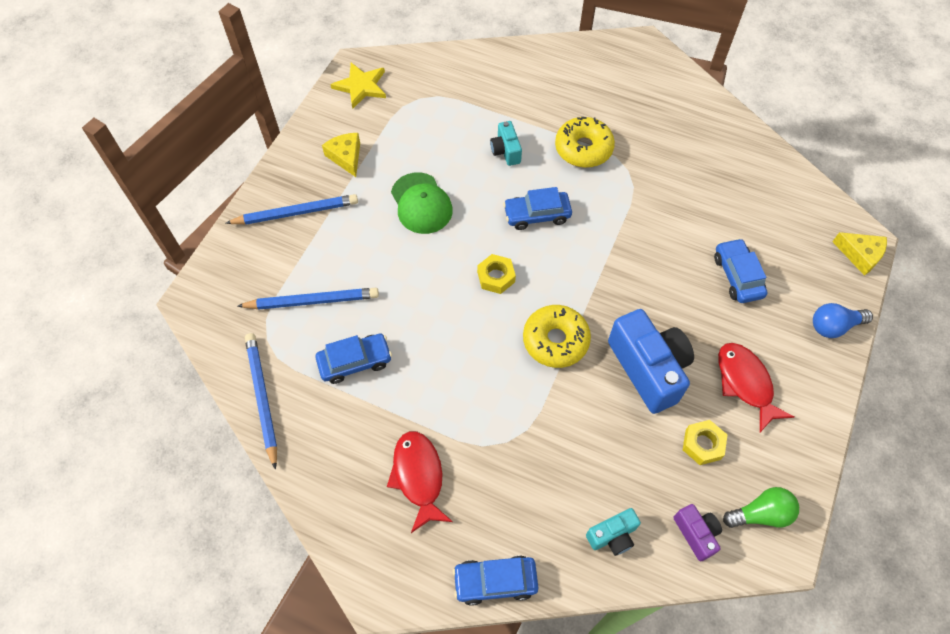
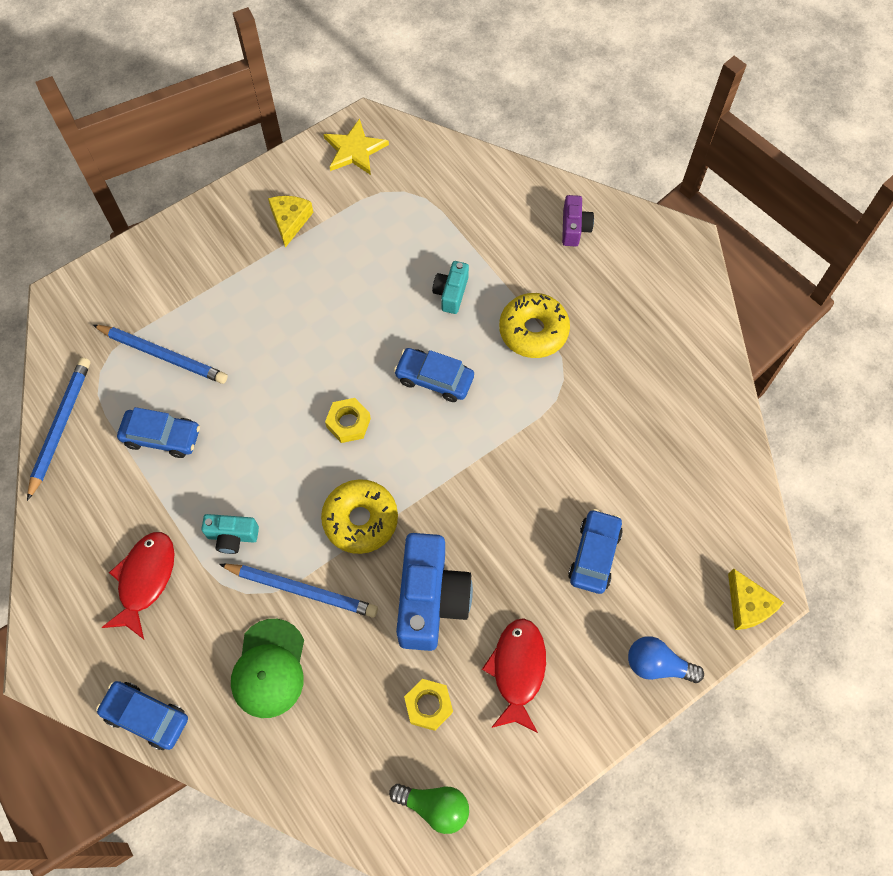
camera: 30 degrees right, 5 degrees up
(296, 212) = (206, 256): blue pencil -> blue pencil (302, 590)
(421, 203) = (329, 308): green cap -> green cap (269, 668)
(612, 536) = (279, 740): turquoise camera -> turquoise camera (232, 536)
(696, 533) = (358, 786): purple camera -> purple camera (574, 228)

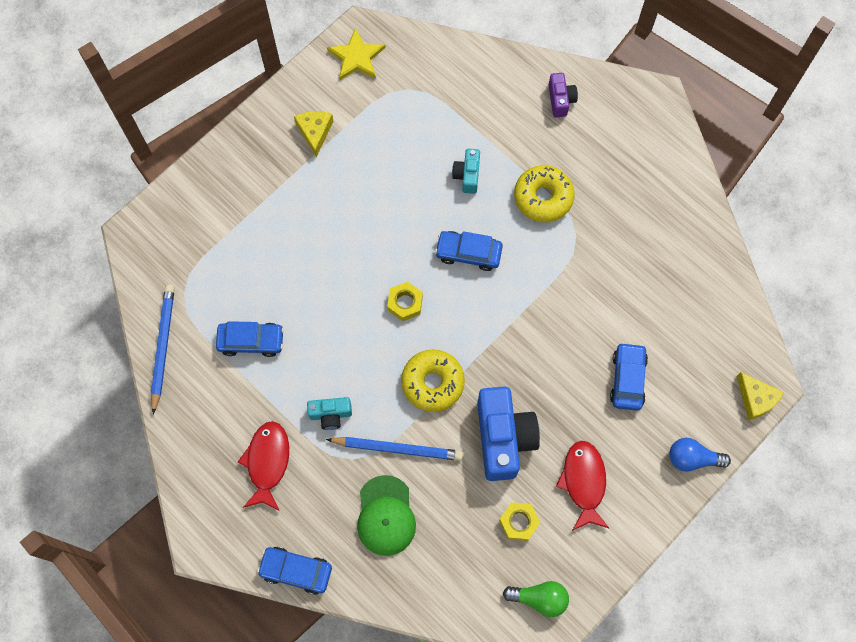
camera: 10 degrees left, 5 degrees up
(163, 355) = (234, 270): blue pencil -> none

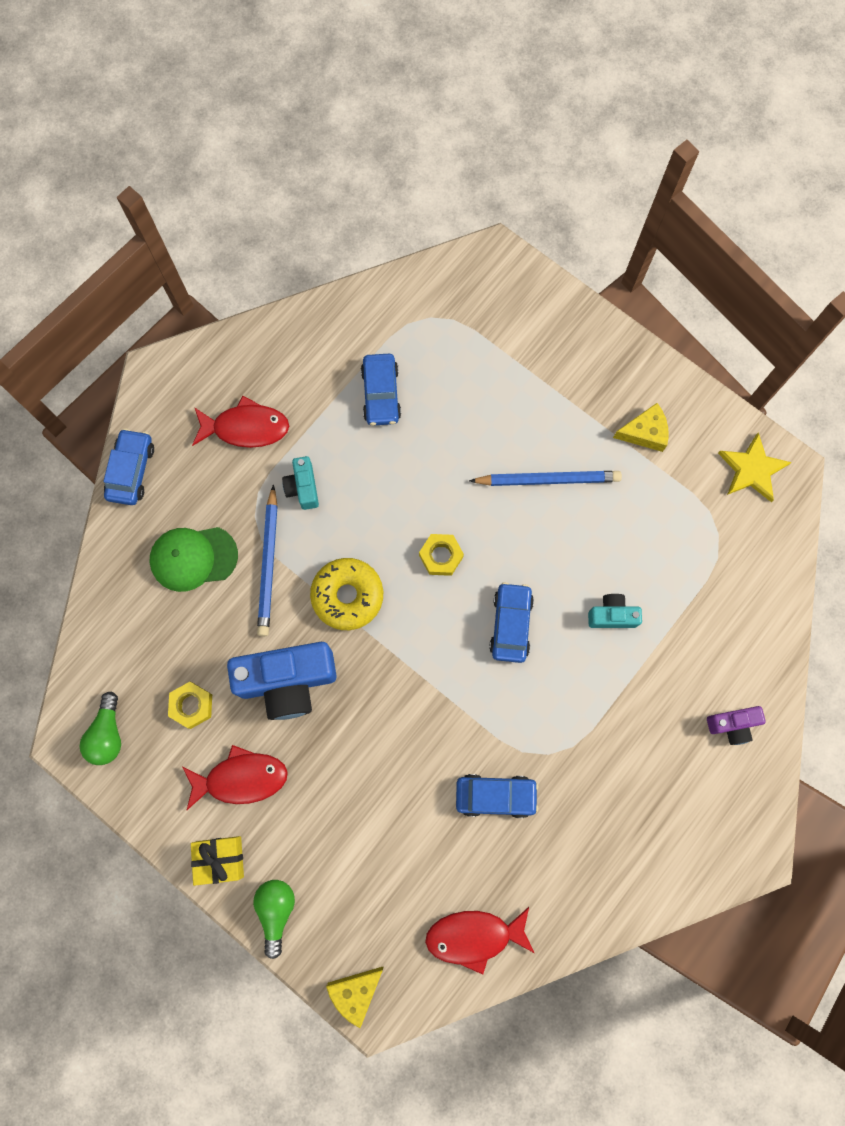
camera: 85 degrees right, 5 degrees up
(163, 346) = (367, 305): blue pencil -> blue pencil (548, 479)
(543, 197) = (594, 710): yellow donut -> none
(627, 379) = (369, 826): blue car -> blue car (495, 796)
(649, 503) = (220, 859): none -> yellow gift
(692, 458) = (276, 911): blue light bulb -> green light bulb
(714, 305) = (474, 936): none -> red fish

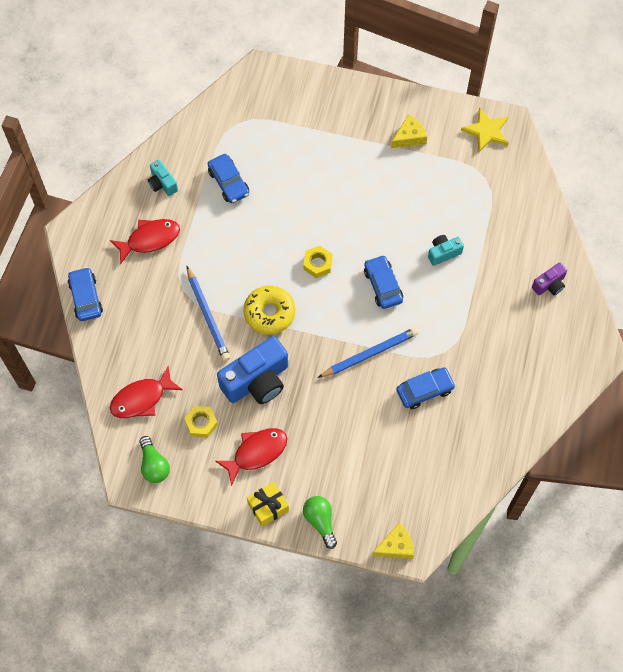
camera: 25 degrees left, 10 degrees down
(193, 558) = (155, 333): green cap -> none
(303, 487) = (206, 260): turquoise camera -> turquoise camera (162, 184)
(355, 992) = (396, 546): yellow cheese -> yellow cheese turned 135 degrees counterclockwise
(474, 936) = (453, 478): red fish -> red fish (142, 399)
(548, 479) = (362, 190): blue pencil -> blue pencil (370, 354)

